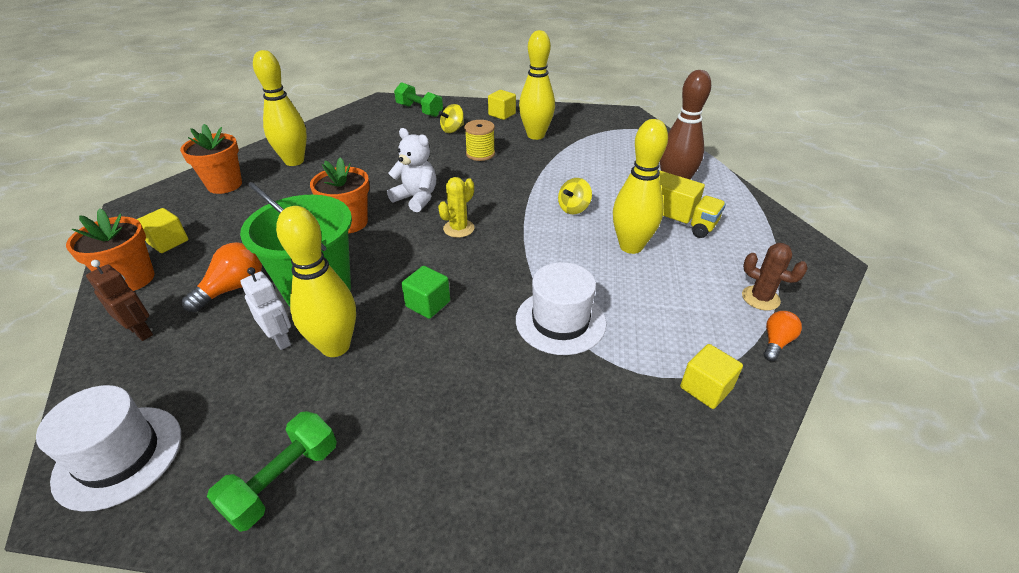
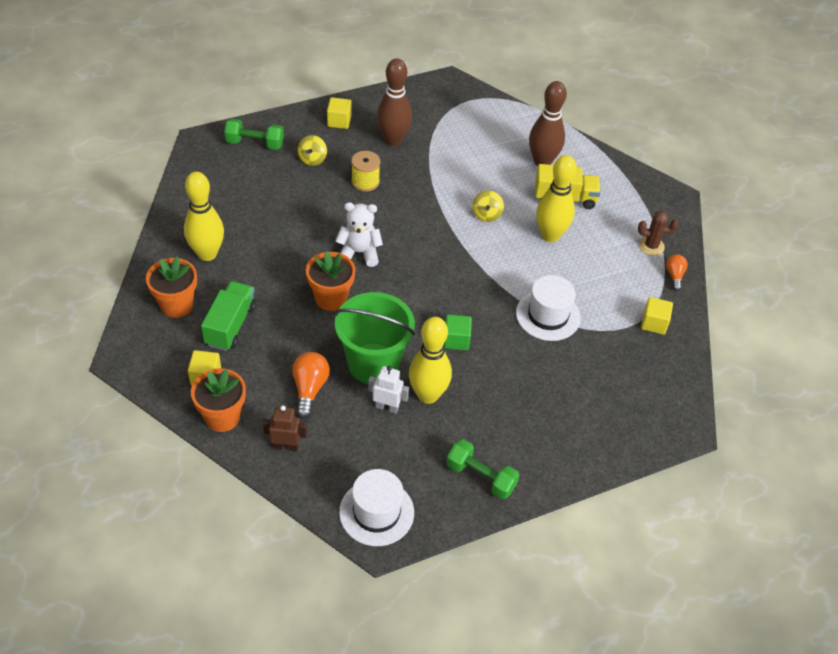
camera: 35 degrees left, 10 degrees up
(242, 213) = (230, 325): none -> green truck
(283, 480) = (480, 477): green dumbbell -> green dumbbell turned 60 degrees counterclockwise
(459, 228) = (419, 269): yellow cactus -> none
(536, 135) = (393, 140): yellow bowling pin -> brown bowling pin

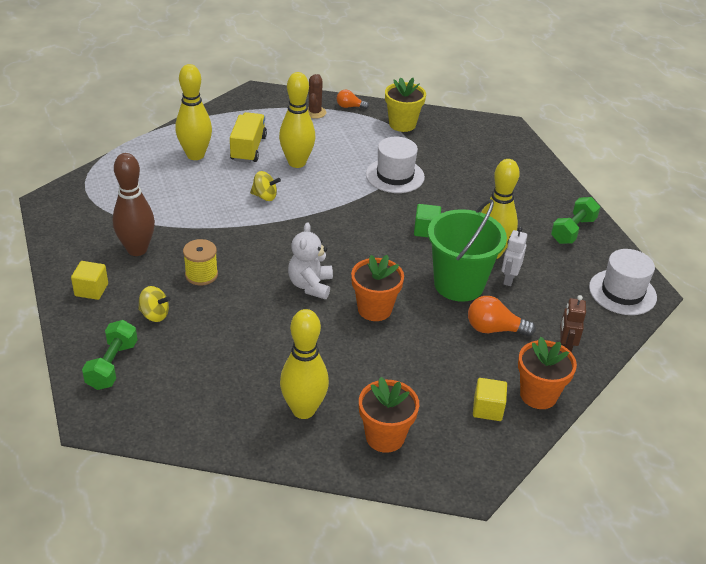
camera: 85 degrees left, 10 degrees down
(230, 325) = (414, 388): green truck -> none
(542, 162) = (195, 155): brown bowling pin -> yellow bowling pin
(654, 323) = (402, 124): yellow cube -> yellow flower pot

